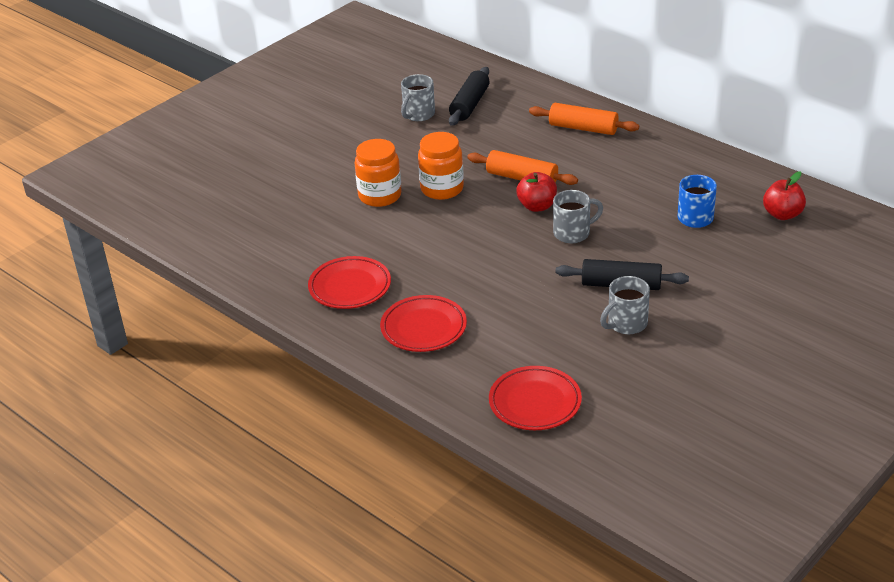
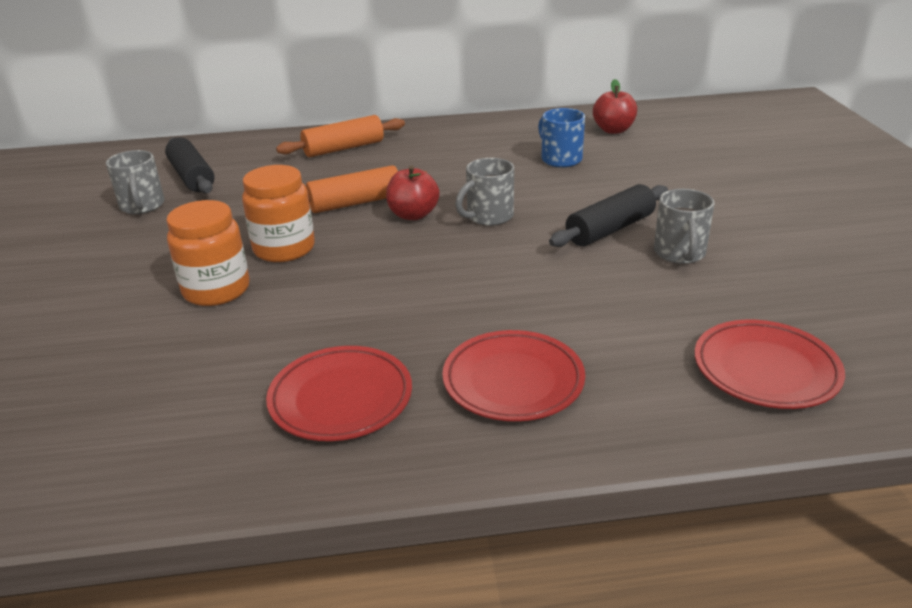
camera: 50 degrees left, 5 degrees down
(573, 233) = (488, 217): grey mug -> grey mug turned 150 degrees counterclockwise

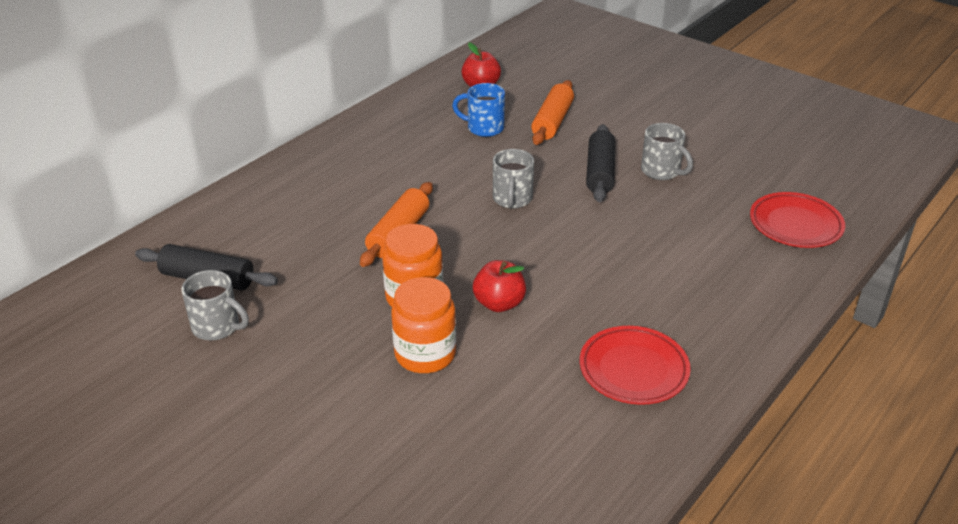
camera: 45 degrees left, 5 degrees up
(344, 148) = (297, 189): orange rolling pin -> orange rolling pin (552, 122)
(413, 215) = (459, 223): red apple -> red apple (499, 303)
(513, 381) = (700, 302): red plate -> none

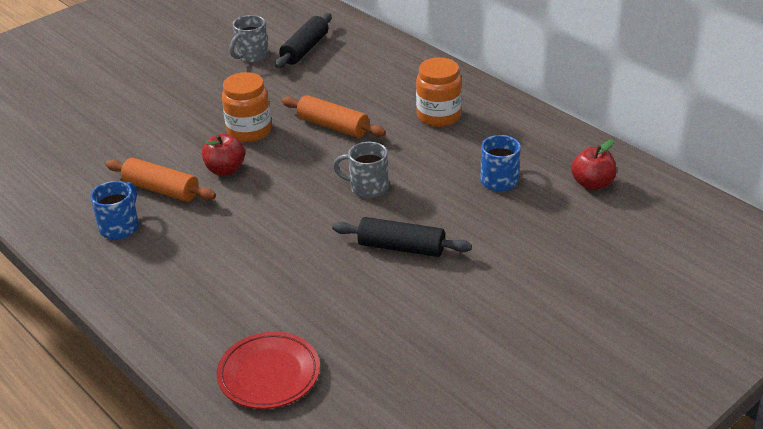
camera: 100 degrees right, 0 degrees up
(425, 354) = (185, 134): orange jar -> orange jar (438, 116)
(552, 122) = (508, 227): orange rolling pin -> orange rolling pin (161, 190)
(633, 369) = (120, 227): red plate -> blue mug
(661, 171) = (394, 292): grey mug -> none

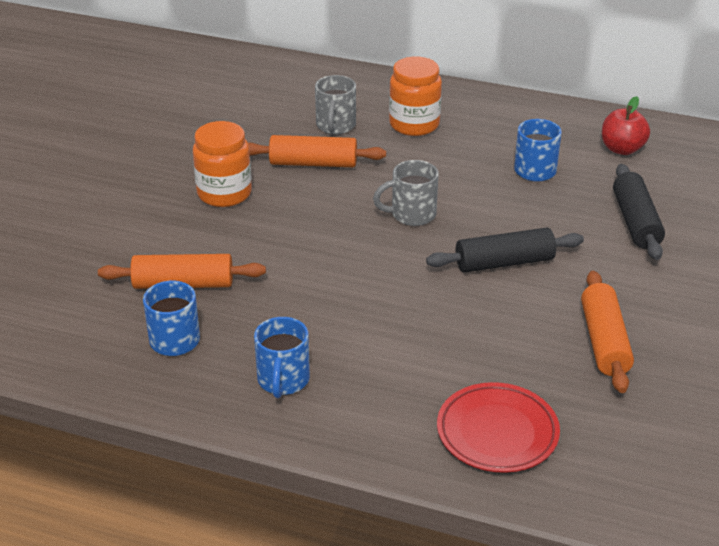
camera: 30 degrees left, 0 degrees up
(161, 281) = (283, 380): none -> blue mug
(225, 169) = (237, 241): red apple -> none
(251, 56) = (145, 113): grey mug -> grey mug (335, 126)
(305, 49) = (202, 92): black rolling pin -> black rolling pin (635, 222)
(418, 336) = (604, 341): none -> orange rolling pin

